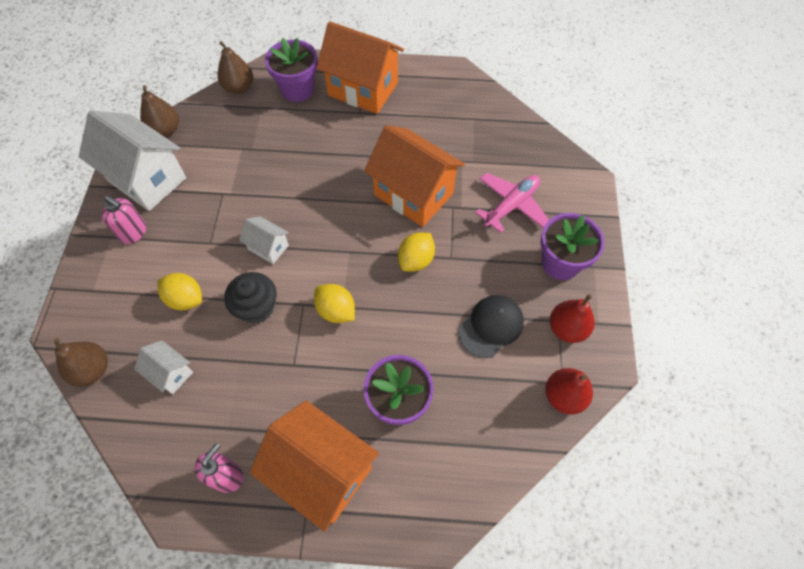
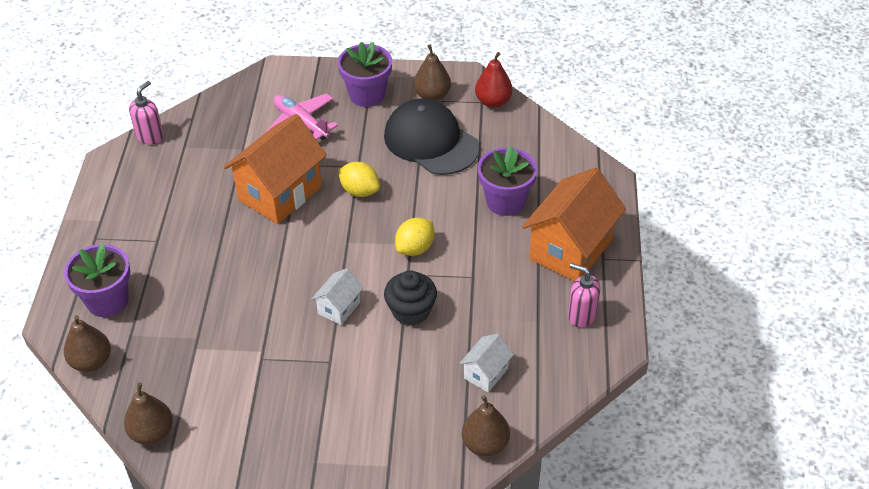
camera: 90 degrees left, 15 degrees down
(133, 232) = (311, 439): pink soap dispenser -> pink soap dispenser (150, 136)
(147, 179) = (231, 439): white house -> none
(185, 299) = (401, 374): yellow lemon -> none
(363, 89) = (121, 239): orange house -> none
(491, 326) = (431, 141): black cap -> black cap, size x1.58
(567, 328) = (432, 95): red pear -> brown pear

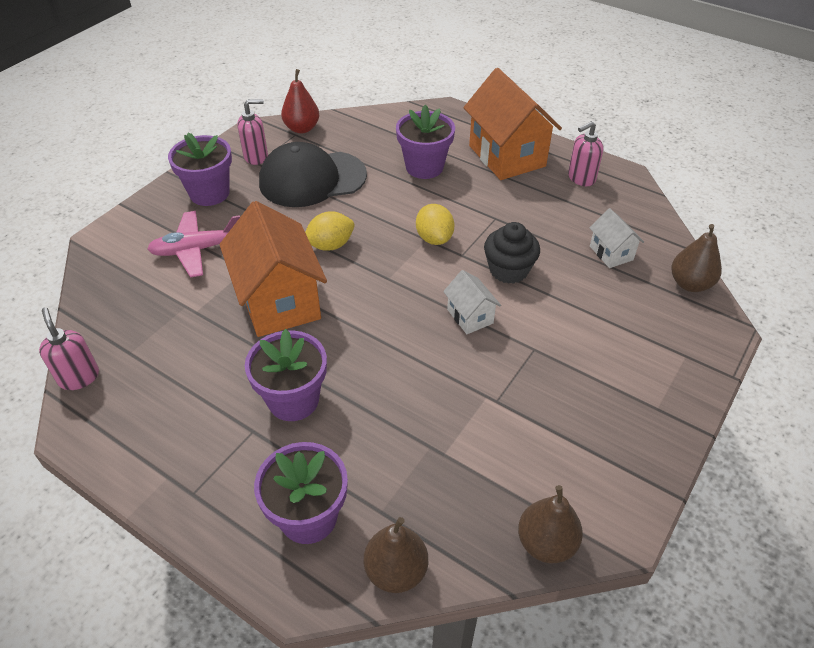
camera: 60 degrees left, 0 degrees up
(194, 247) = (293, 400): none -> purple flower pot
(432, 95) = (256, 157): brown pear -> pink soap dispenser

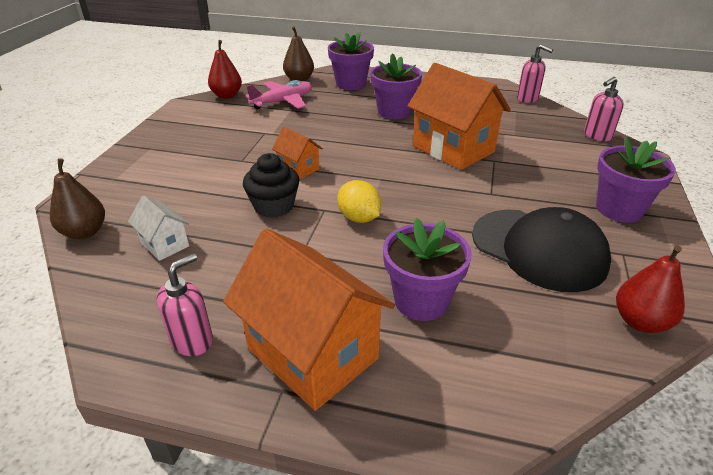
camera: 160 degrees right, 10 degrees down
(197, 250) = (557, 165): pink plane -> pink plane (283, 102)
(256, 157) = (634, 261): pink soap dispenser -> pink soap dispenser (597, 136)
(312, 179) = (538, 249): black cap -> black cap turned 75 degrees clockwise
(330, 245) = (452, 191): yellow lemon -> none
(470, 316) = (298, 168): white house -> orange house
(546, 543) = (227, 95): brown pear -> red pear

